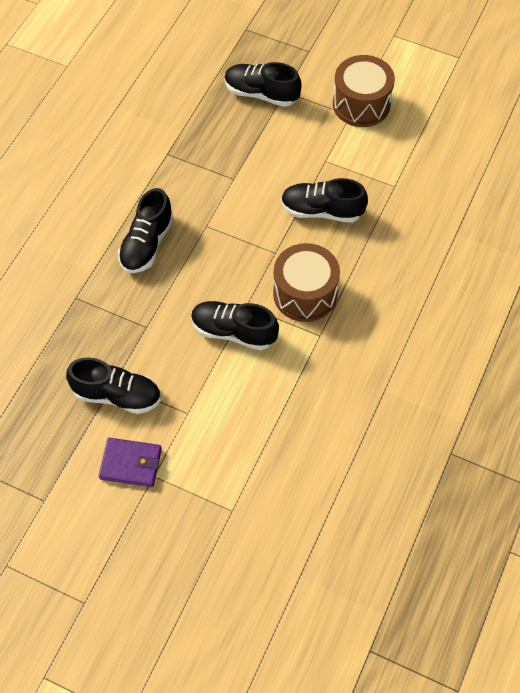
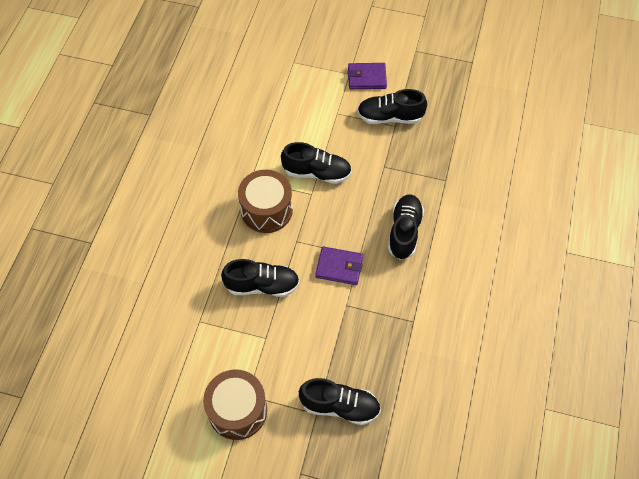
camera: 170 degrees right, 0 degrees up
(232, 217) = (339, 267): none -> purple wallet

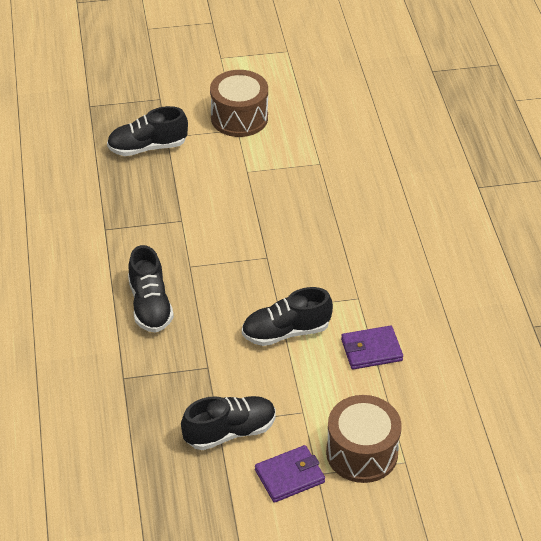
camera: 155 degrees right, 15 degrees down
(262, 285) = (277, 208): black shoe -> none
(266, 210) = (319, 274): brown drum -> brown drum (362, 453)
(339, 267) = (206, 249): purple wallet -> purple wallet (371, 350)

